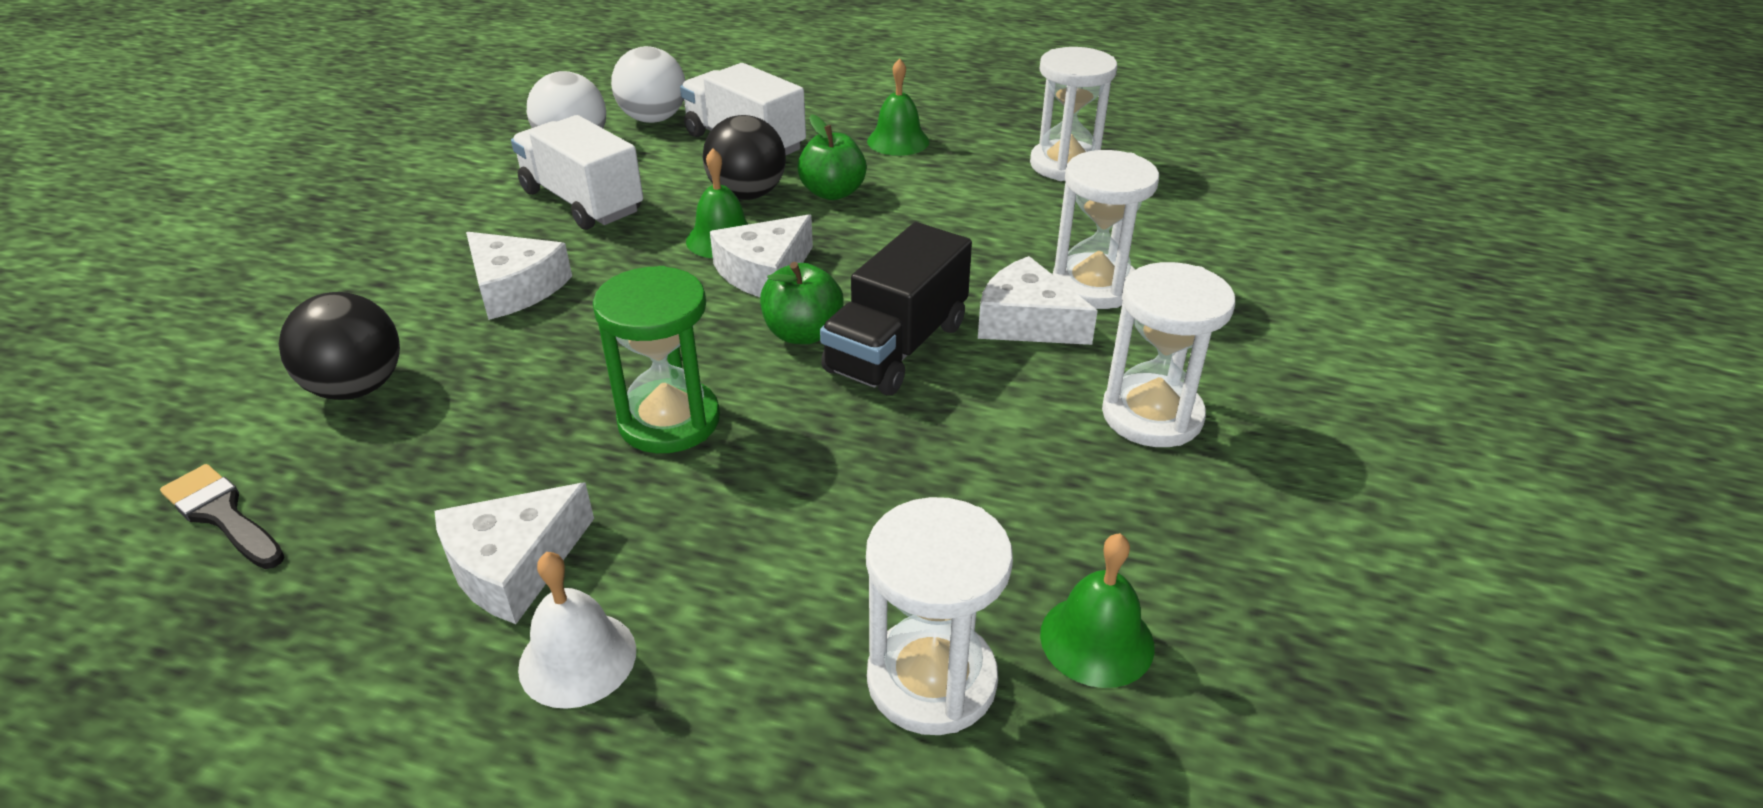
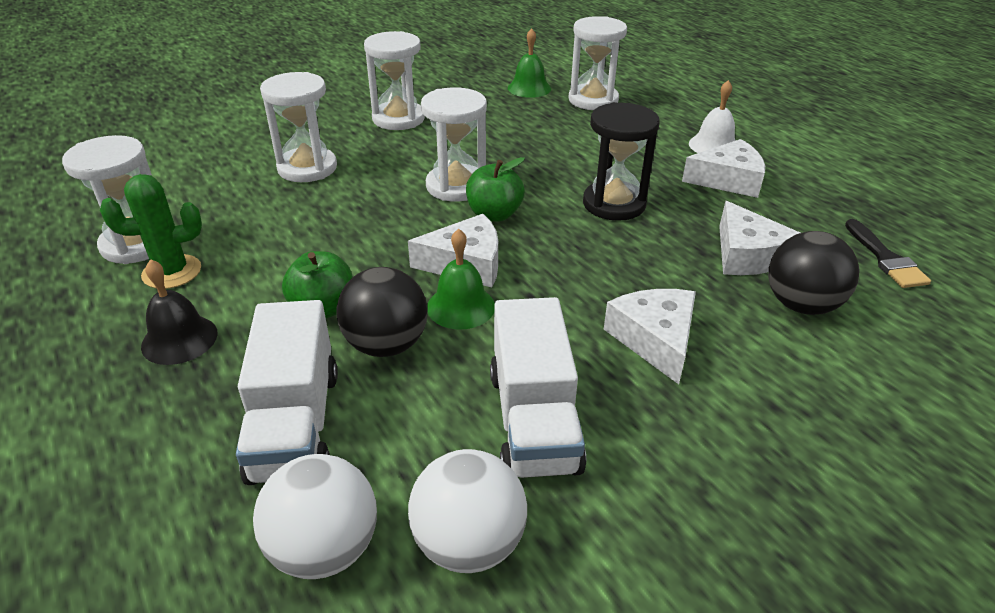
camera: 140 degrees left, 0 degrees up
(669, 421) = (614, 204): green hourglass -> black hourglass
(897, 347) = (456, 186): black truck -> white hourglass
(898, 141) = (179, 339): green bell -> black bell
(994, 163) = (172, 272): none -> green cactus
(1026, 321) = (374, 168): white cheese -> white cheese (747, 255)

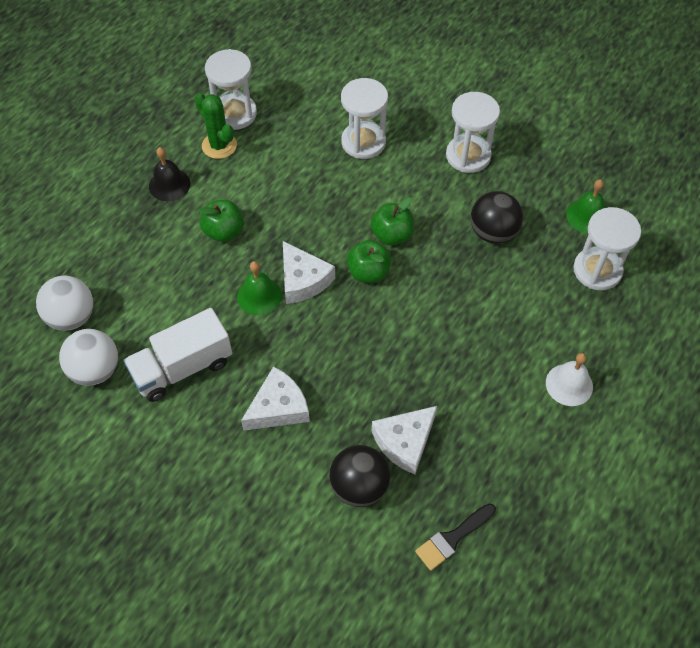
camera: 65 degrees right, 20 degrees up
(295, 424) = (135, 267): white truck -> none
(386, 345) = (208, 275): black ball -> black ball (493, 232)
(456, 186) = (392, 235): white hourglass -> green apple
(614, 204) = (426, 339): black hourglass -> none
(728, 180) = (512, 407): white cheese -> none

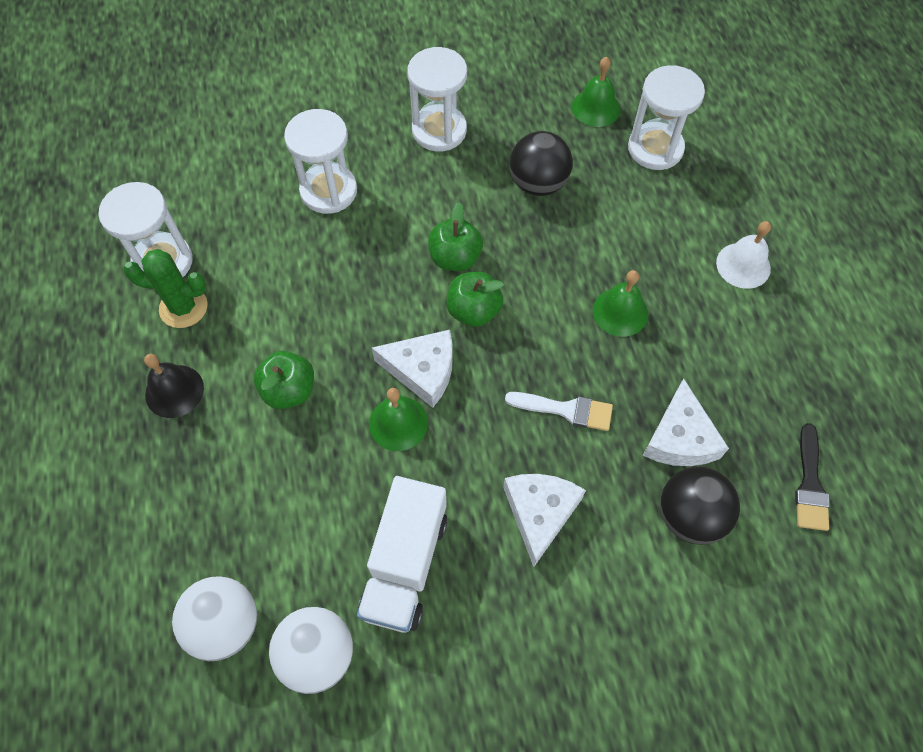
camera: 45 degrees left, 5 degrees up
(357, 369) = (566, 410): none -> white brush
(454, 345) = (620, 312): none -> green bell

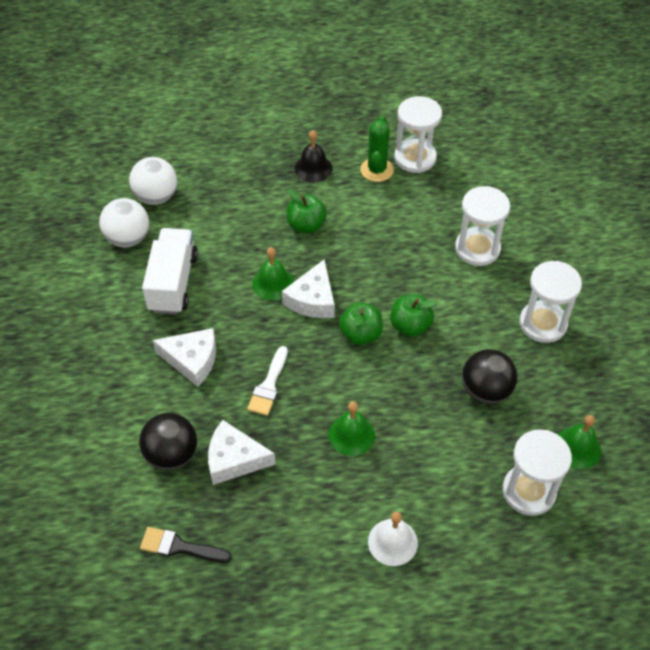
camera: 95 degrees right, 10 degrees down
(405, 564) = (173, 283): white truck -> white truck turned 75 degrees clockwise

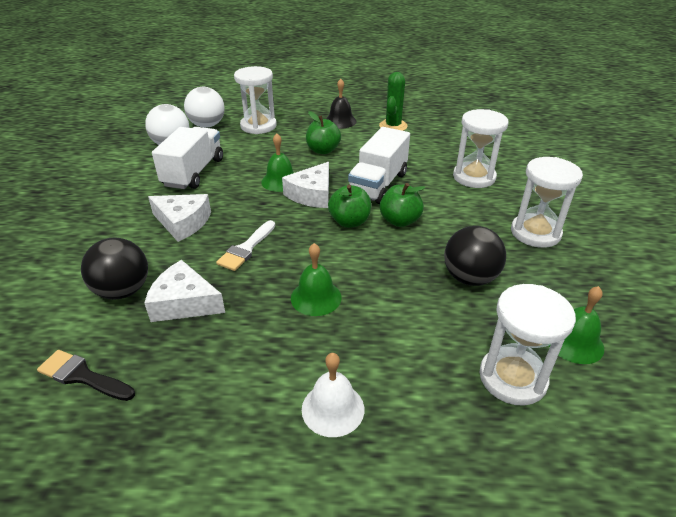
camera: 10 degrees right, 15 degrees down
(378, 274) = (378, 184): none -> white truck
(415, 158) = (427, 122): white hourglass -> white hourglass (258, 126)

